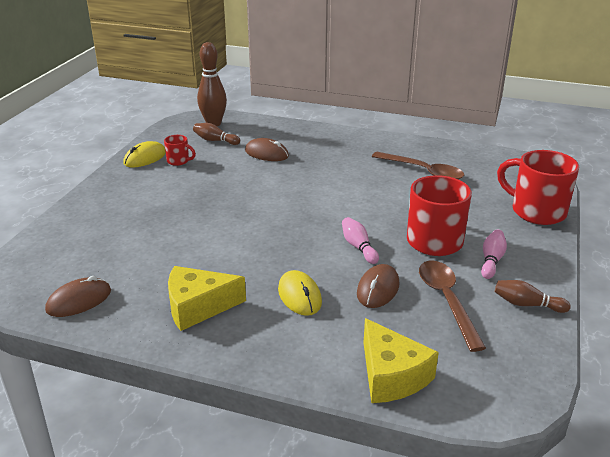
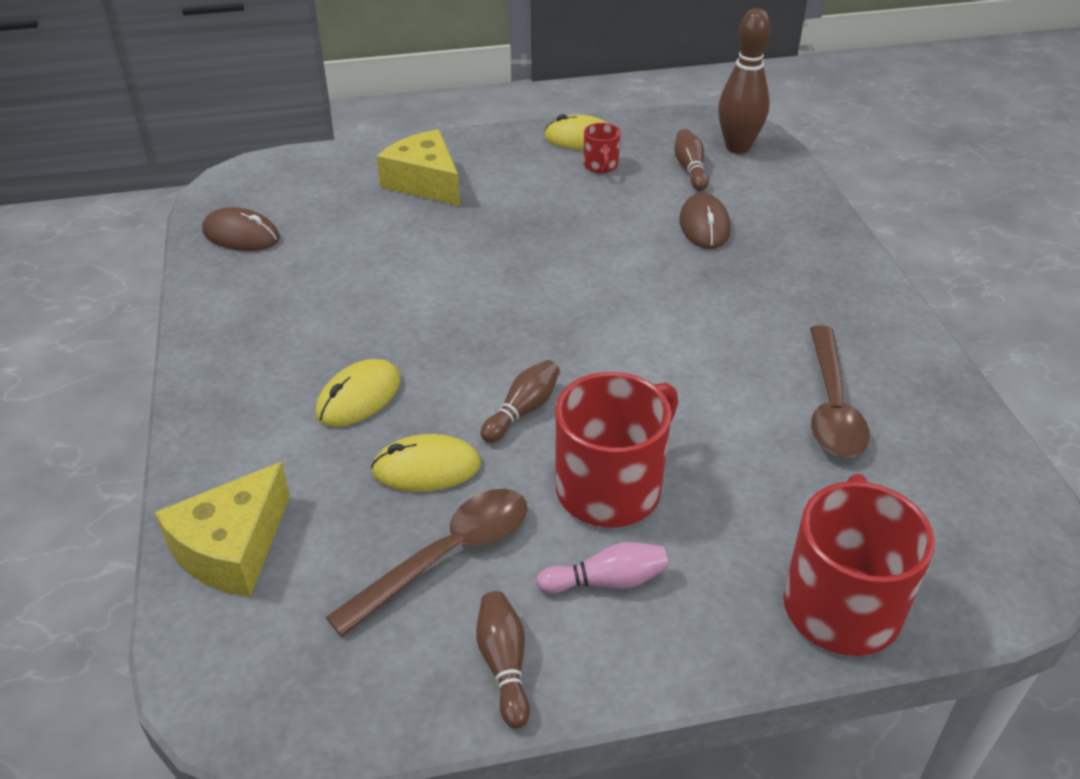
camera: 60 degrees right, 10 degrees up
(198, 307) = (281, 322): yellow cheese -> yellow cheese (424, 182)
(358, 247) = (522, 411): pink bowling pin -> brown bowling pin
(378, 289) = (426, 468): brown mouse -> yellow mouse

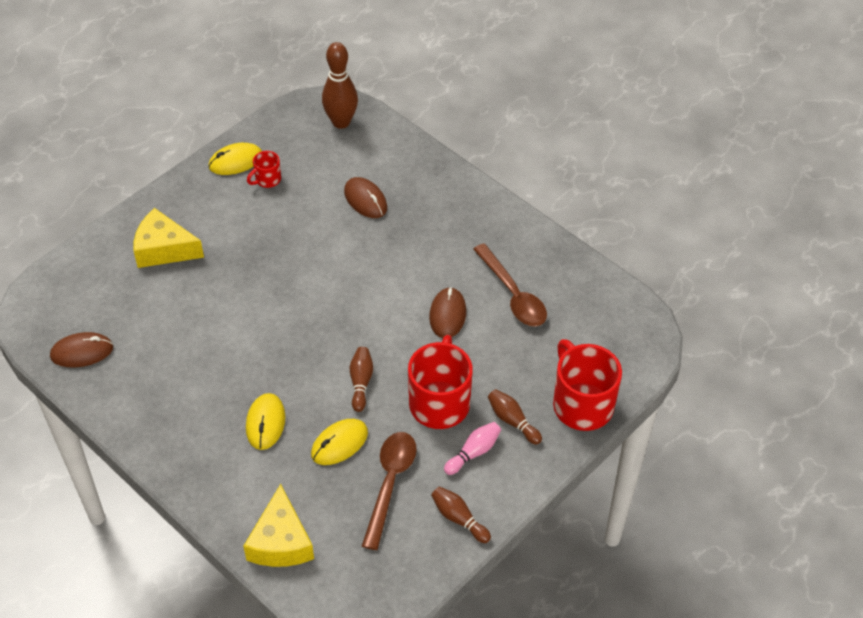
camera: 35 degrees left, 10 degrees up
(601, 166) = (267, 180): red mug -> red mug turned 90 degrees clockwise
(690, 169) = (325, 155): brown bowling pin -> brown bowling pin (512, 421)
(713, 387) = (447, 314): none -> brown mouse

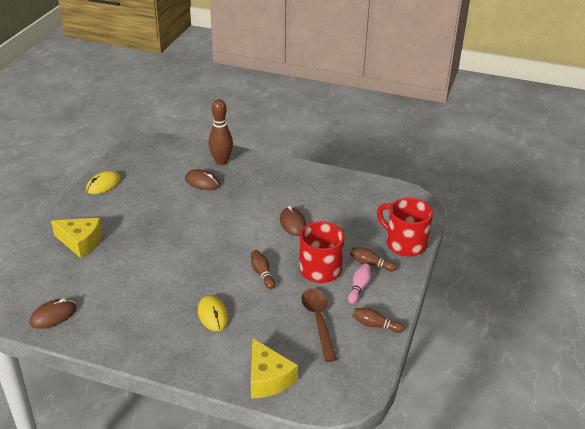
camera: 25 degrees left, 15 degrees down
(164, 249) = (81, 242): yellow cheese -> yellow cheese turned 150 degrees counterclockwise
(267, 180) = (131, 188): red mug -> none
(339, 443) = (270, 310): yellow mouse -> none
(341, 122) = (161, 149): brown bowling pin -> brown bowling pin (221, 161)
(513, 295) = (325, 203): brown spoon -> none

